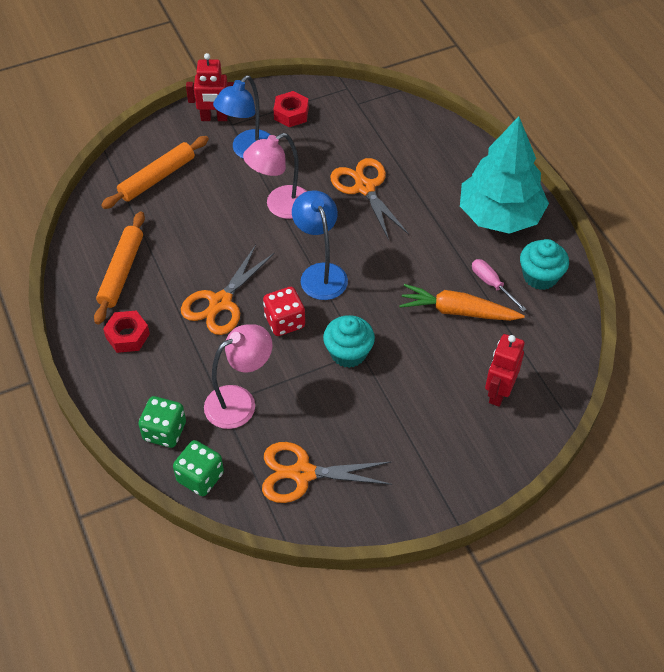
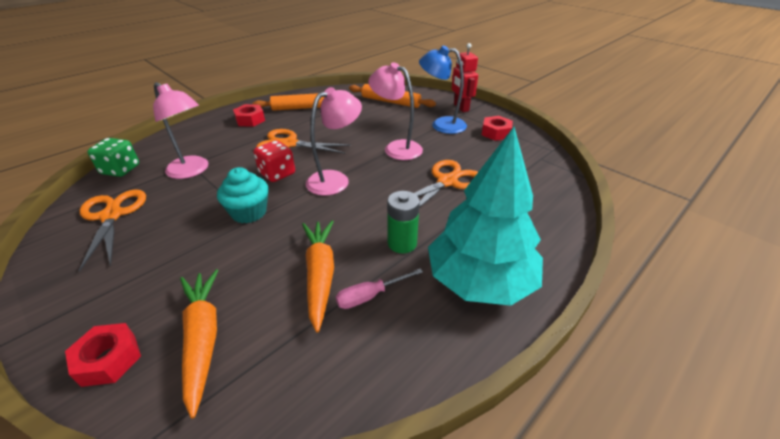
camera: 70 degrees right, 15 degrees down
(164, 431) = (166, 148): green dice -> none
(320, 273) = (335, 179): blue lamp -> pink lamp
(440, 248) = (402, 243): none -> green battery
(492, 284) = (370, 296): pink screwdriver -> pink screwdriver turned 150 degrees counterclockwise
(498, 392) = (202, 338): red robot -> orange carrot
(499, 450) = (109, 359): none -> red nut
(540, 276) = (404, 343): turquoise cupcake -> none

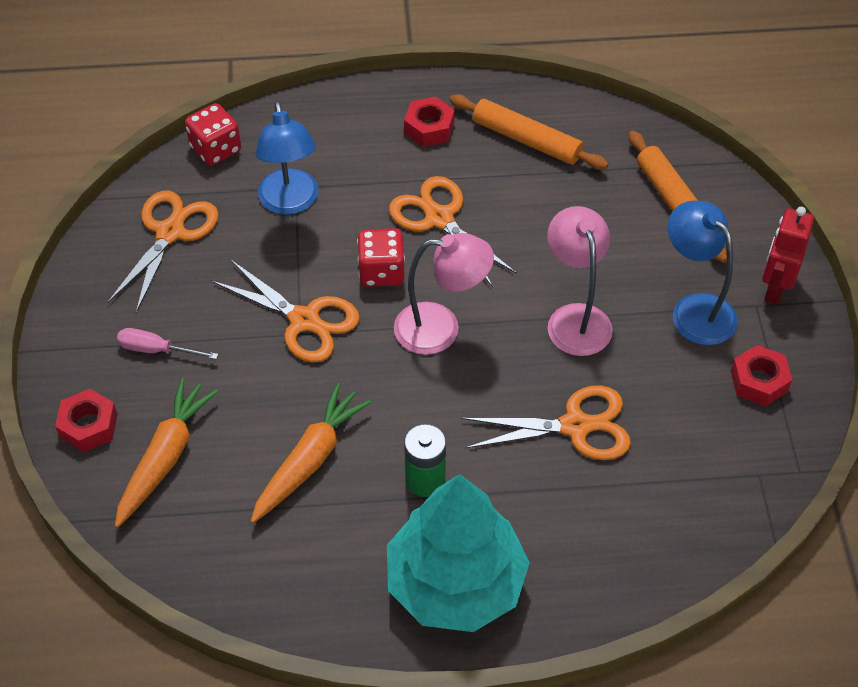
camera: 40 degrees right, 15 degrees up
(121, 170) = (216, 149): green dice -> red dice
(192, 171) = (290, 202): pink lamp -> blue lamp
(249, 212) = (304, 320): turquoise cupcake -> orange scissors
(370, 296) = (334, 519): pink screwdriver -> pink screwdriver (156, 350)

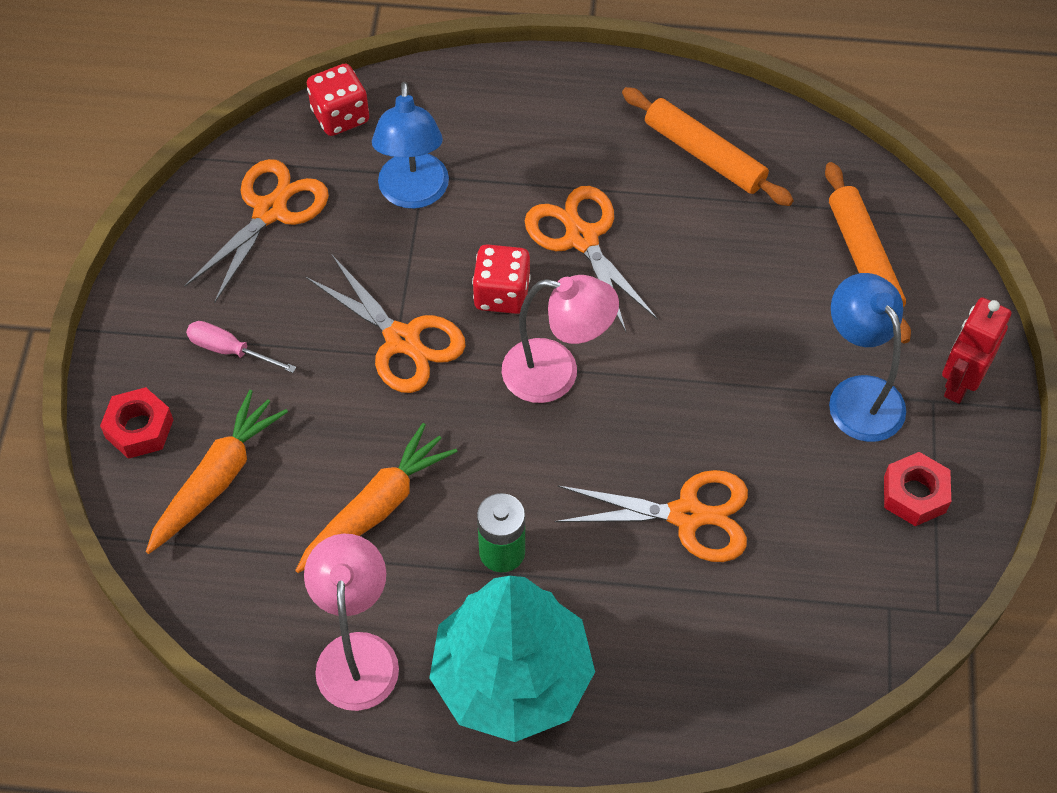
camera: 10 degrees right, 5 degrees up
(429, 128) = (592, 123): red nut -> none
(575, 318) = (715, 384): pink lamp -> pink lamp (357, 653)

